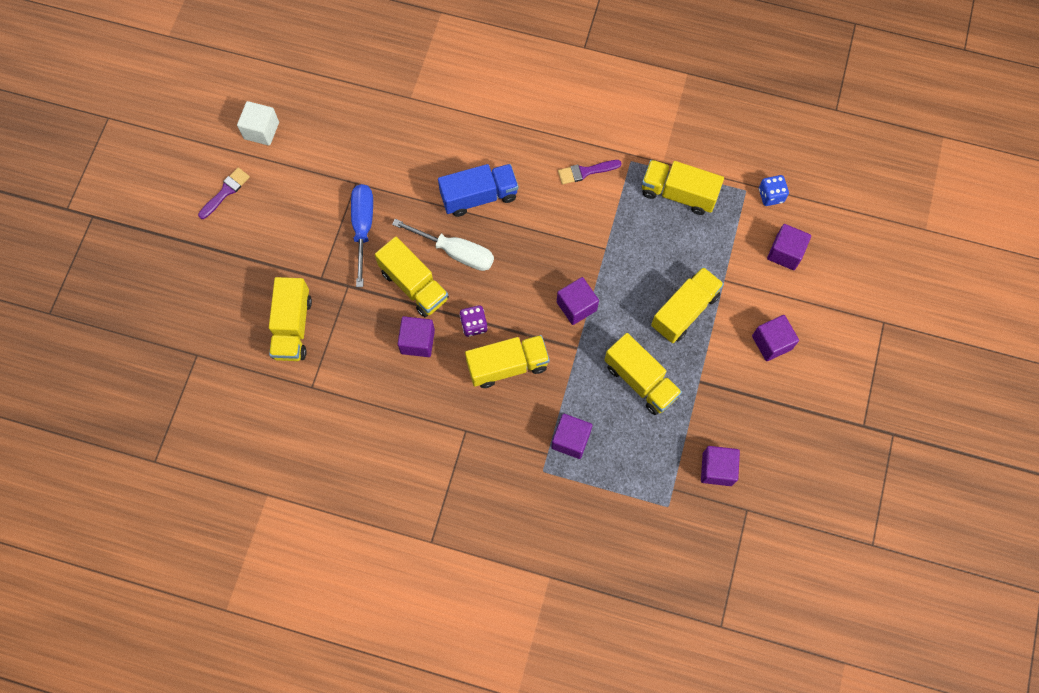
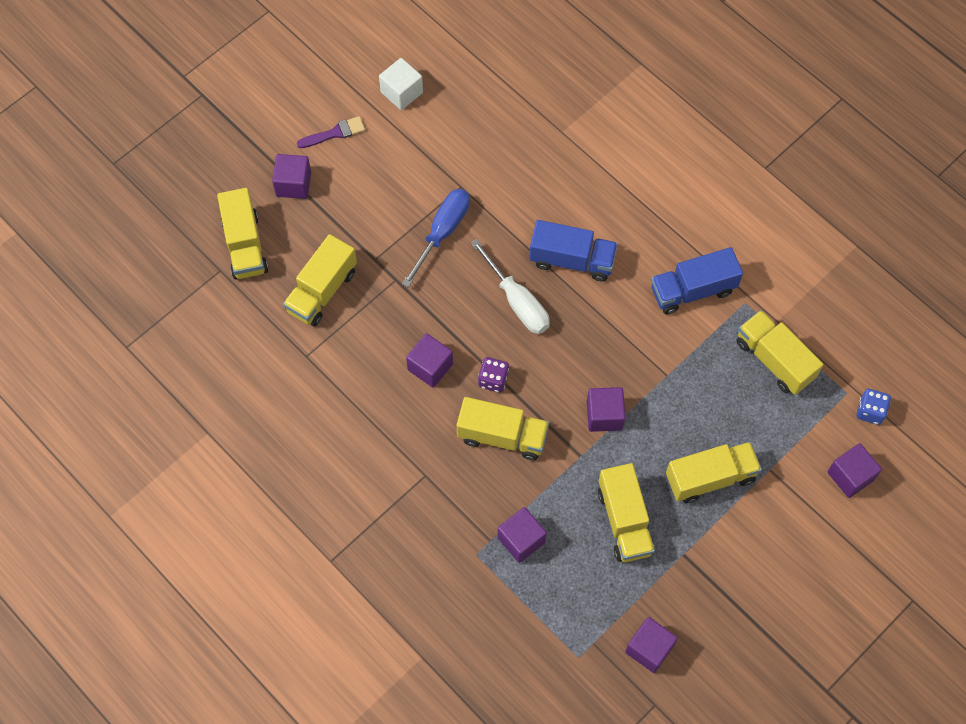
camera: 30 degrees right, 5 degrees down
(414, 285) = (458, 312): yellow truck -> yellow truck (245, 245)
(586, 172) = (693, 290): purple brush -> blue truck
(771, 343) = (781, 557): purple cube -> purple cube (293, 184)

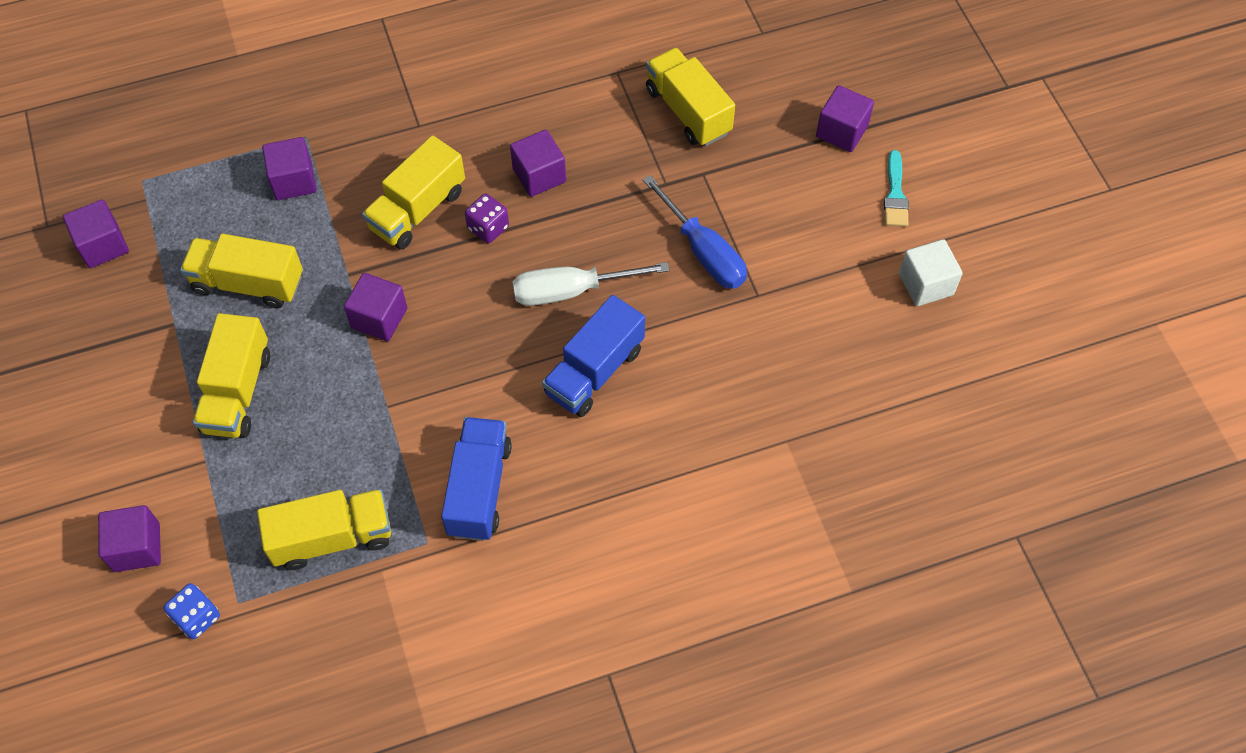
camera: 115 degrees right, 5 degrees down
(245, 245) = (782, 63): yellow truck -> none
(334, 133) = (895, 194): purple brush -> turquoise brush

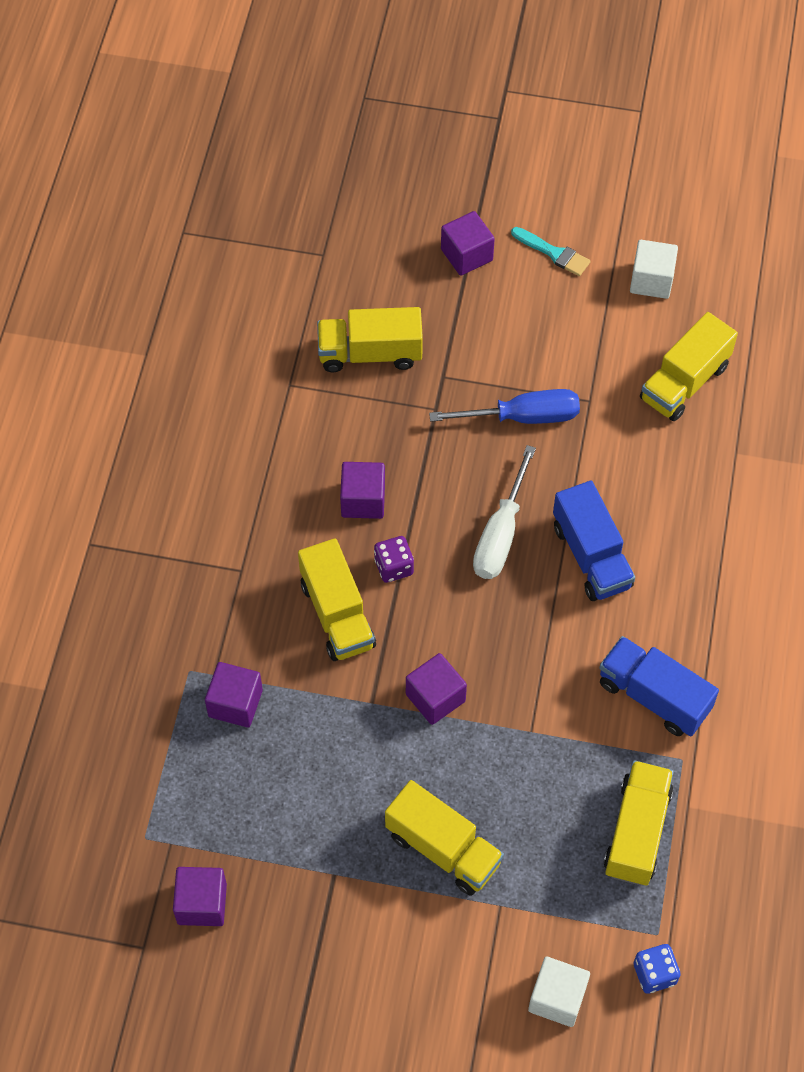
camera: 60 degrees left, 0 degrees up
(137, 547) = (557, 998): purple cube -> white cube
(248, 283) = (329, 791): yellow truck -> yellow truck (684, 382)

